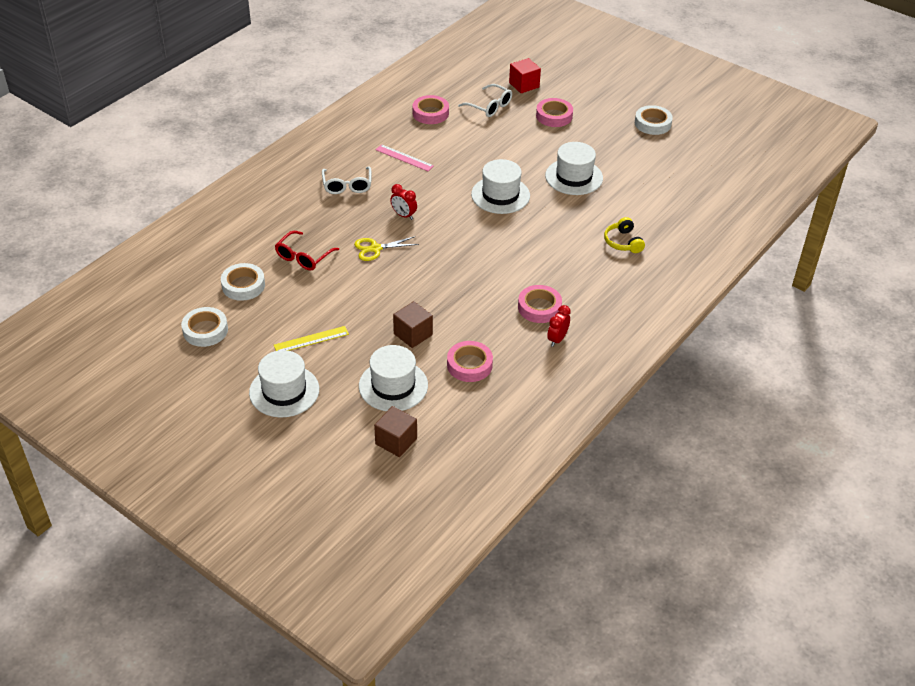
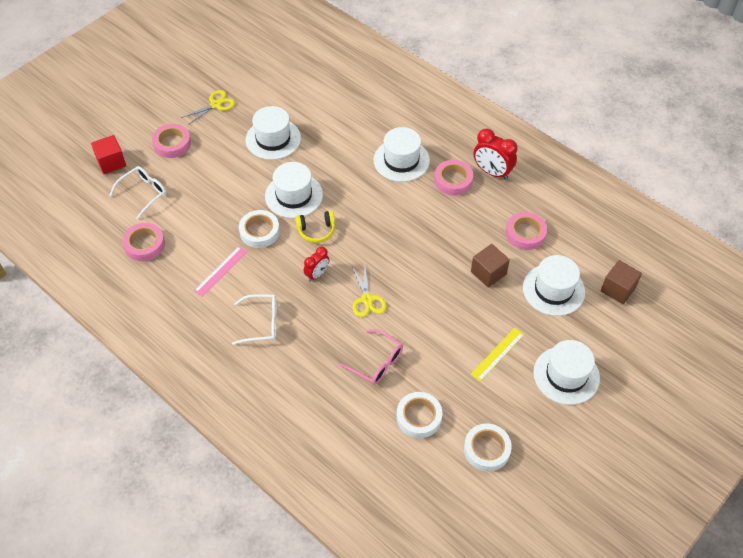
camera: 85 degrees left, 10 degrees up
(303, 257) = (376, 362): red glasses -> pink glasses
(311, 339) = (497, 354): yellow ruler -> yellow ruler turned 60 degrees clockwise
(557, 339) = (492, 172): red clock -> red clock, size x1.61
(562, 267) = (401, 160): none -> white hat
(613, 137) = (215, 104): none -> yellow scissors
(623, 242) = (369, 116): yellow headphones -> yellow headphones (316, 231)
(652, 123) = (200, 75): white tape -> white tape (259, 232)

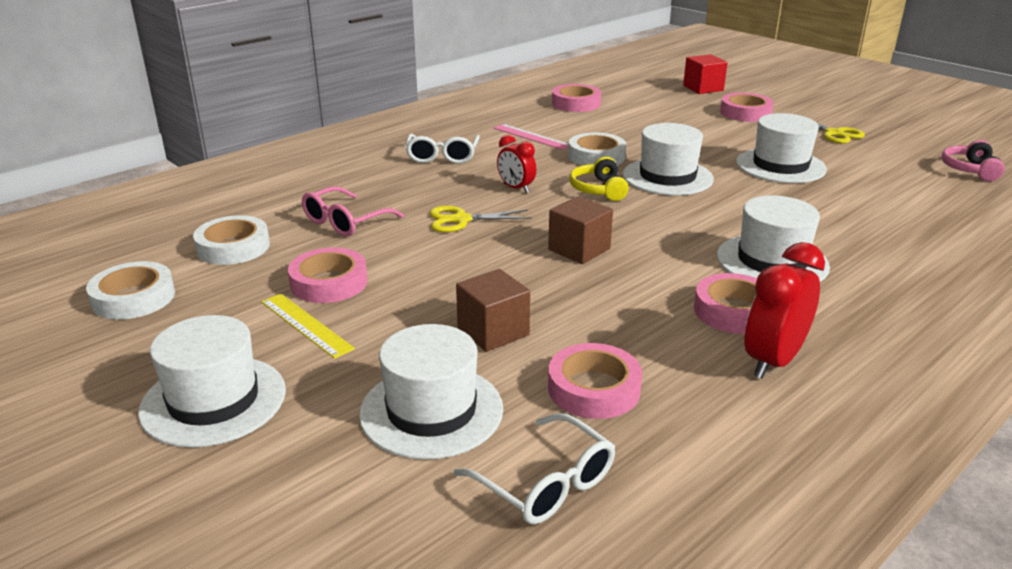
camera: 95 degrees right, 25 degrees down
(143, 193) = (656, 102): white glasses -> white glasses (546, 484)
(276, 58) = (969, 170): none -> pink headphones
(453, 353) = (329, 283): none -> pink tape
(618, 289) = (404, 522): brown cube -> brown cube (579, 249)

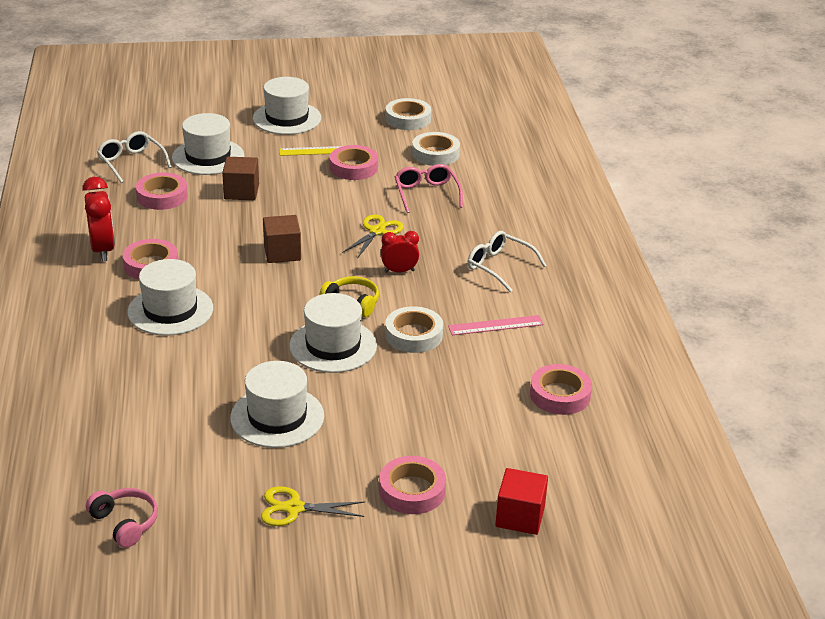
camera: 125 degrees right, 5 degrees up
(546, 484) = (131, 162): white glasses -> white glasses turned 60 degrees clockwise

